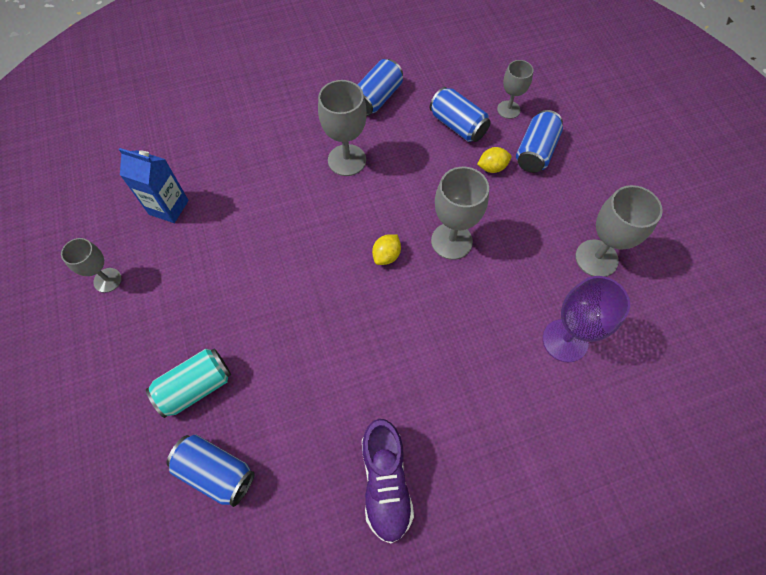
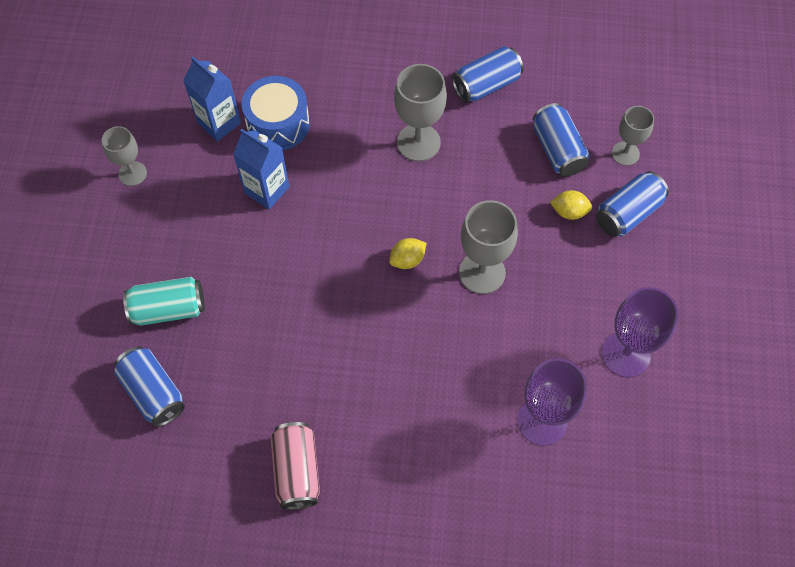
camera: 25 degrees right, 0 degrees up
(222, 189) = (278, 124): none -> blue drum
(238, 246) = (267, 190): none -> blue carton
(385, 482) = (297, 470): purple shoe -> pink can
(596, 258) = (625, 354): grey goblet -> purple goblet

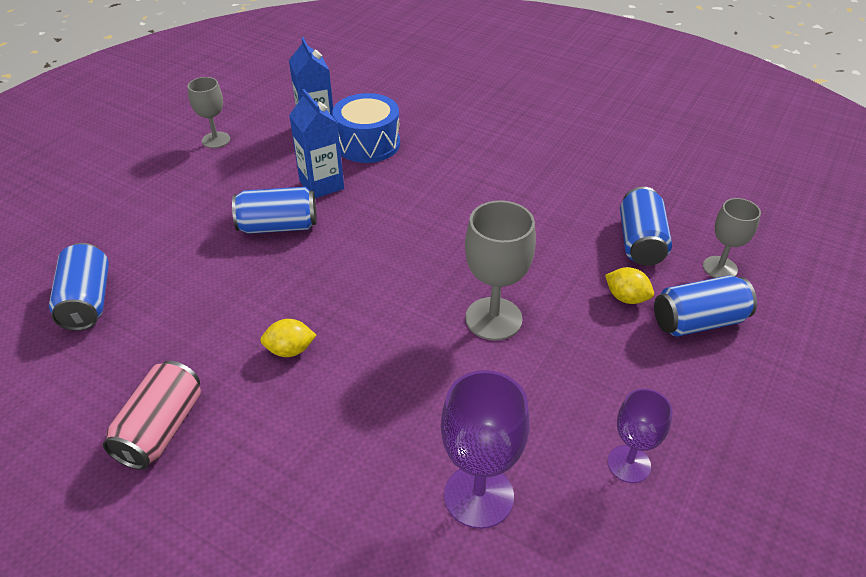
camera: 25 degrees right, 20 degrees down
(168, 309) = (160, 242): turquoise can -> none
(407, 260) = (419, 281): yellow lemon -> yellow lemon (290, 350)
(418, 142) = (493, 193): grey goblet -> none
(486, 85) = (589, 171): blue can -> blue can (278, 226)
(625, 354) = (629, 464): purple goblet -> purple goblet, size x0.63

